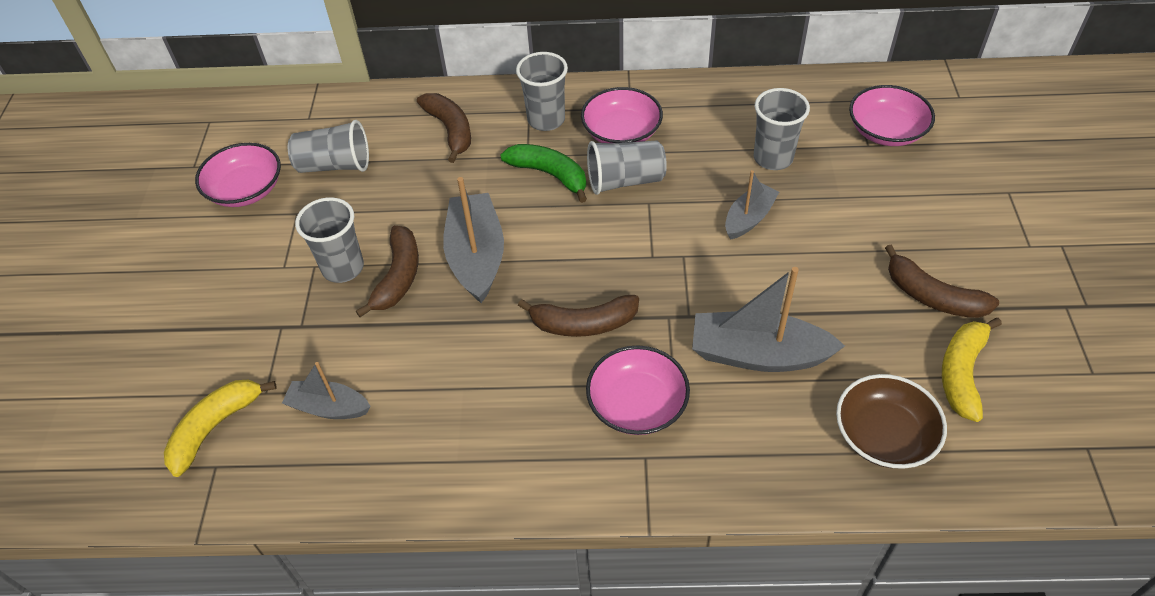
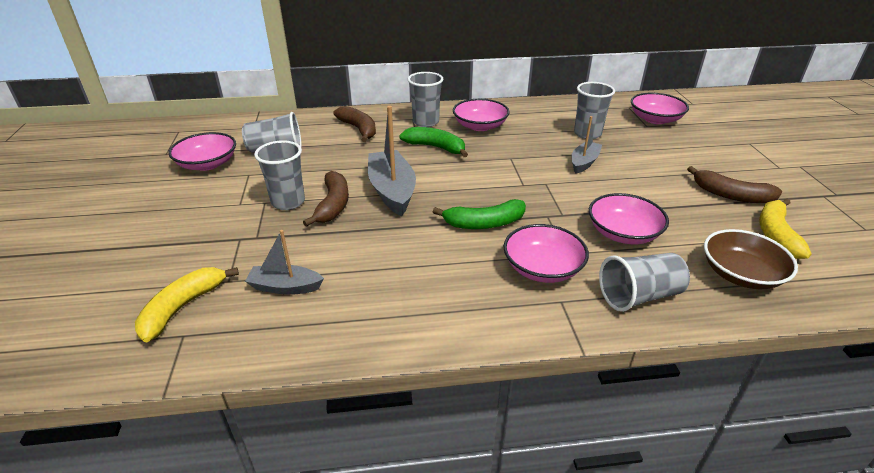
camera: 10 degrees left, 15 degrees down
(583, 324) = (484, 223): brown banana -> green banana
(625, 181) = (490, 148): grey cup -> grey cup (639, 296)
(758, 354) = (623, 233): grey boat -> pink bowl

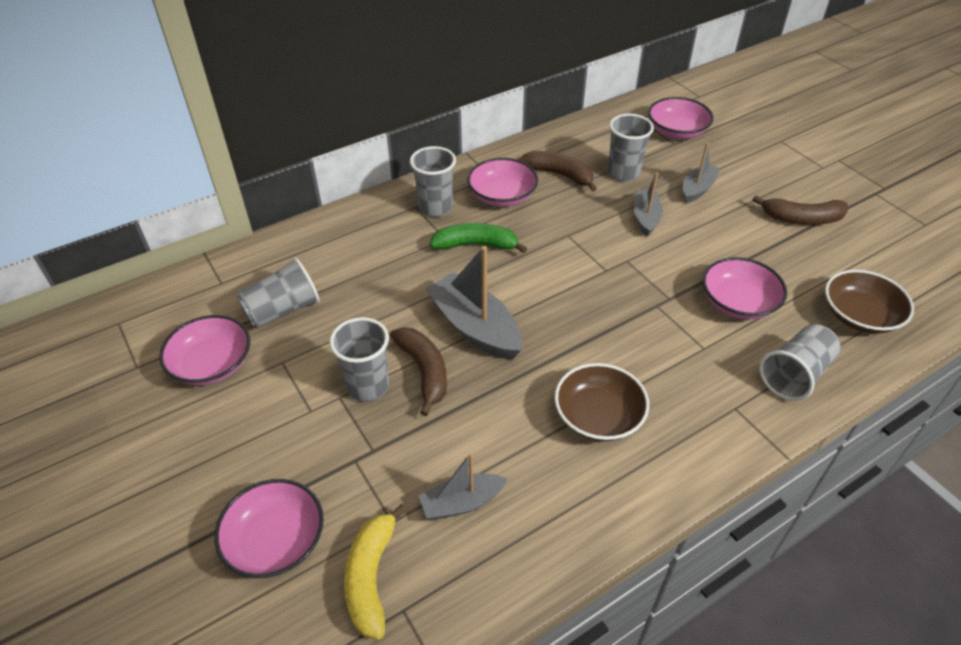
camera: 25 degrees left, 10 degrees up
(359, 129) = (363, 244): brown banana -> brown banana (559, 175)
(437, 269) = (598, 416): none -> brown bowl
(484, 223) = (603, 338): green banana -> none
(542, 268) = (694, 375): pink bowl -> pink bowl (275, 540)
(645, 156) = (697, 189): none -> grey boat
(776, 234) = (862, 257): yellow banana -> none

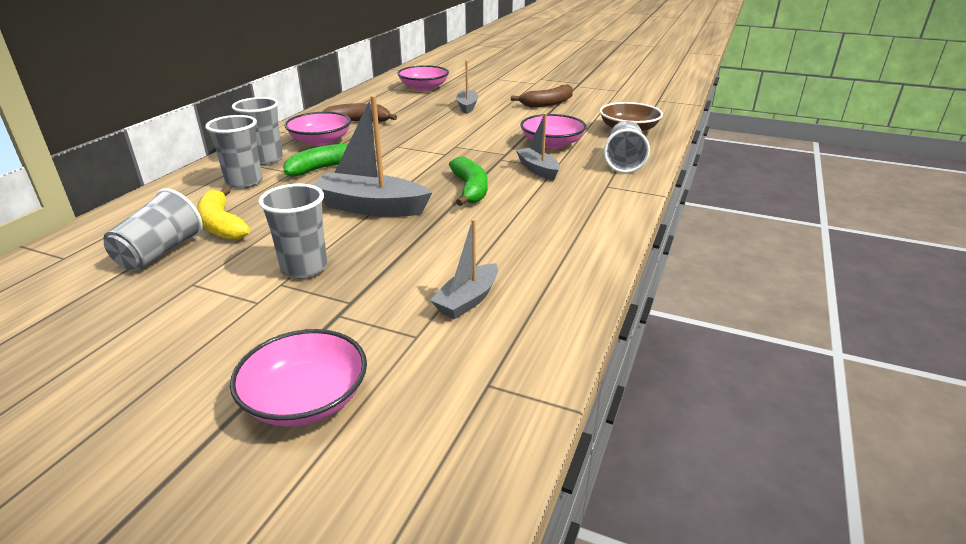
camera: 35 degrees left, 15 degrees down
(212, 364) = (103, 312): pink bowl -> none
(371, 577) = (434, 378): yellow banana -> yellow banana (222, 225)
(424, 371) = (351, 243): brown banana -> none
(585, 344) = (470, 189): none -> green banana
(598, 416) = (521, 219): brown bowl -> none
(623, 173) = (407, 111): grey cup -> grey cup (244, 182)
(646, 218) = (446, 125): grey boat -> grey boat (538, 170)

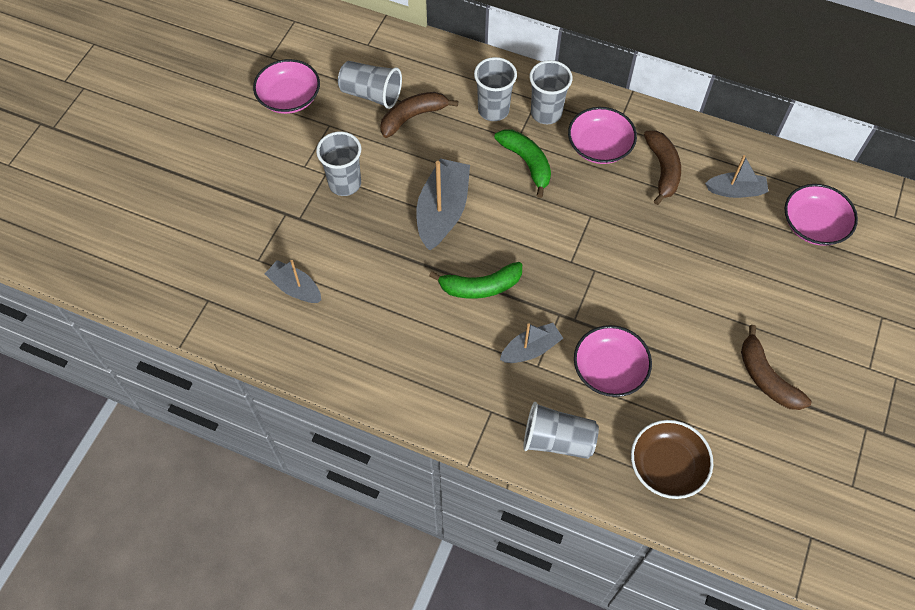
camera: 90 degrees right, 30 degrees up
(222, 225) = (413, 117): yellow banana -> brown banana
(306, 399) = (208, 212): pink bowl -> pink bowl (289, 98)
(467, 107) = (737, 279): grey boat -> grey boat (735, 190)

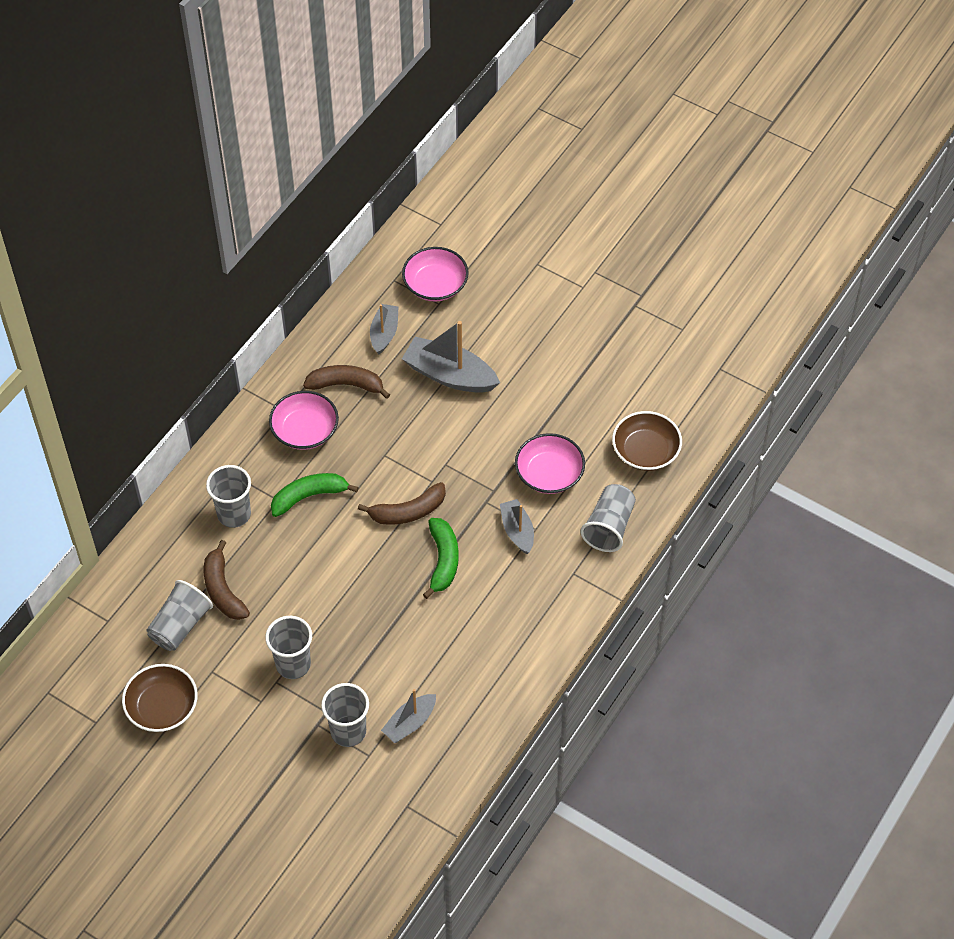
camera: 80 degrees left, 5 degrees down
(289, 98) = (162, 707): pink bowl -> brown bowl
(442, 211) = (349, 579): grey boat -> grey boat (449, 375)
(546, 113) = (251, 468): grey cup -> grey cup (348, 731)
(766, 377) = (578, 361): brown banana -> brown banana (408, 511)

